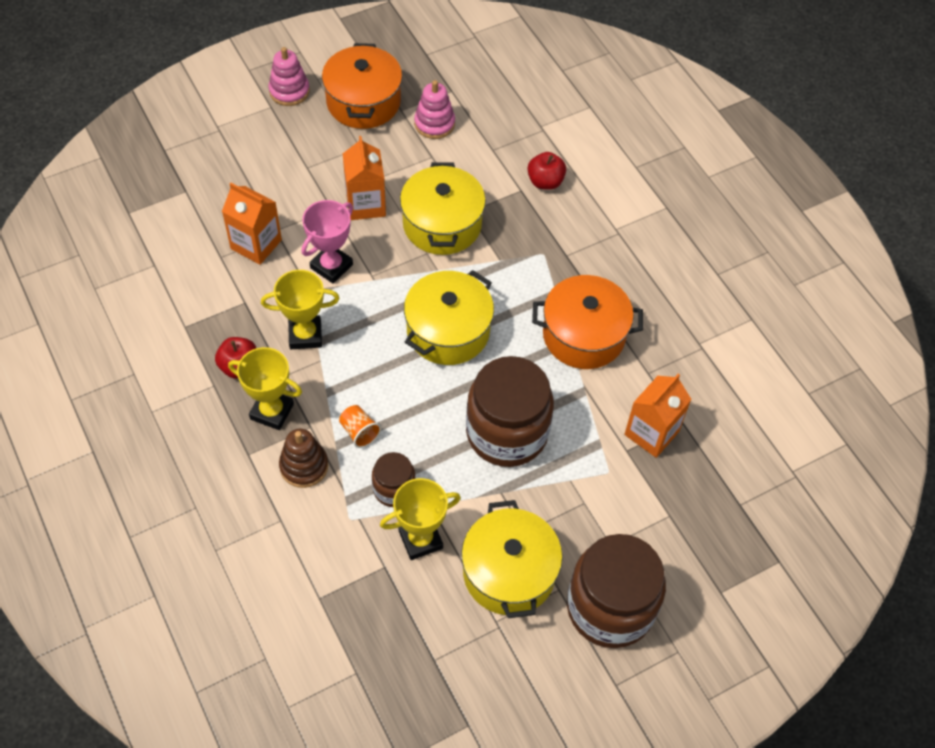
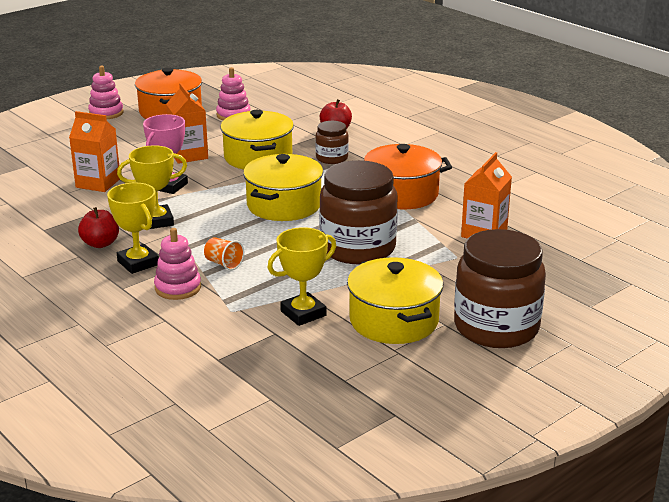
camera: 10 degrees left, 30 degrees down
(272, 411) = (138, 263): yellow trophy -> yellow trophy turned 45 degrees clockwise
(304, 466) = (178, 288): brown stacking toy -> pink stacking toy
(394, 489) = (267, 289): brown jar -> brown jar (332, 158)

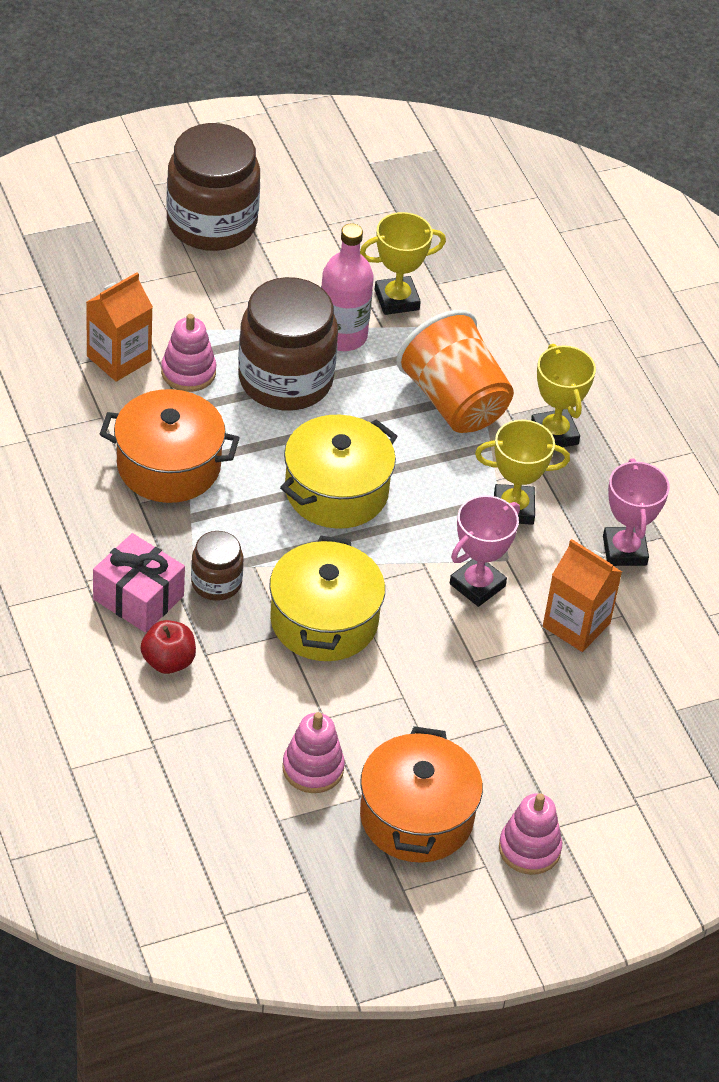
camera: 165 degrees left, 20 degrees up
(71, 218) = (624, 550): none -> pink trophy
(100, 244) = (593, 484): red apple -> none
(178, 288) = (518, 378): pink stacking toy -> pink stacking toy (188, 372)
(189, 155) = (426, 660): orange carton -> none
(223, 264) = (454, 402): orange cup -> orange cup, size x2.46
(333, 281) = (342, 336): none -> pink bottle
(371, 146) = (138, 598): none -> pink gift
(394, 321) = (308, 262): yellow pot -> none

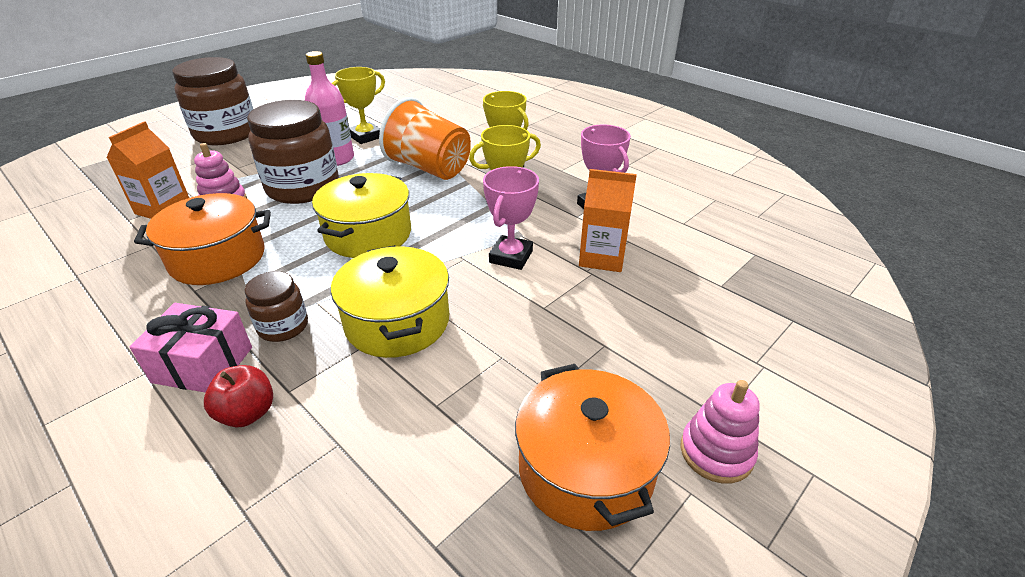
camera: 20 degrees left, 10 degrees down
(313, 768) = (448, 463): pink stacking toy -> none

